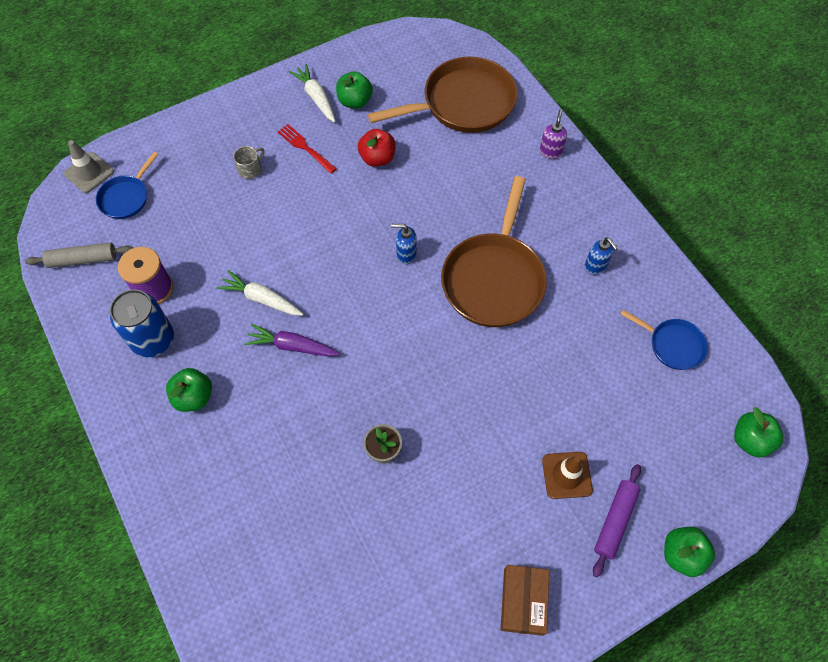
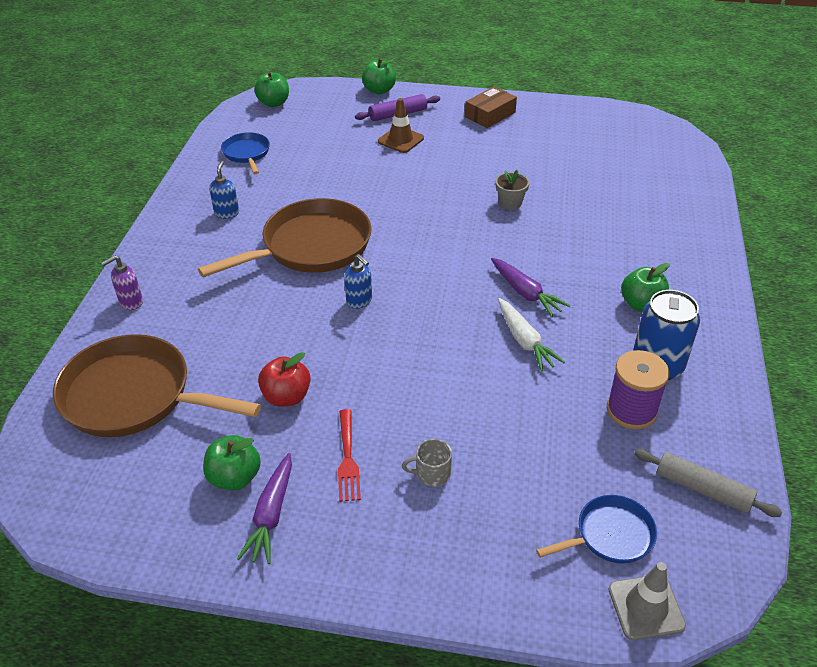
camera: 140 degrees left, 20 degrees down
(316, 98) = (271, 514): white carrot -> purple carrot

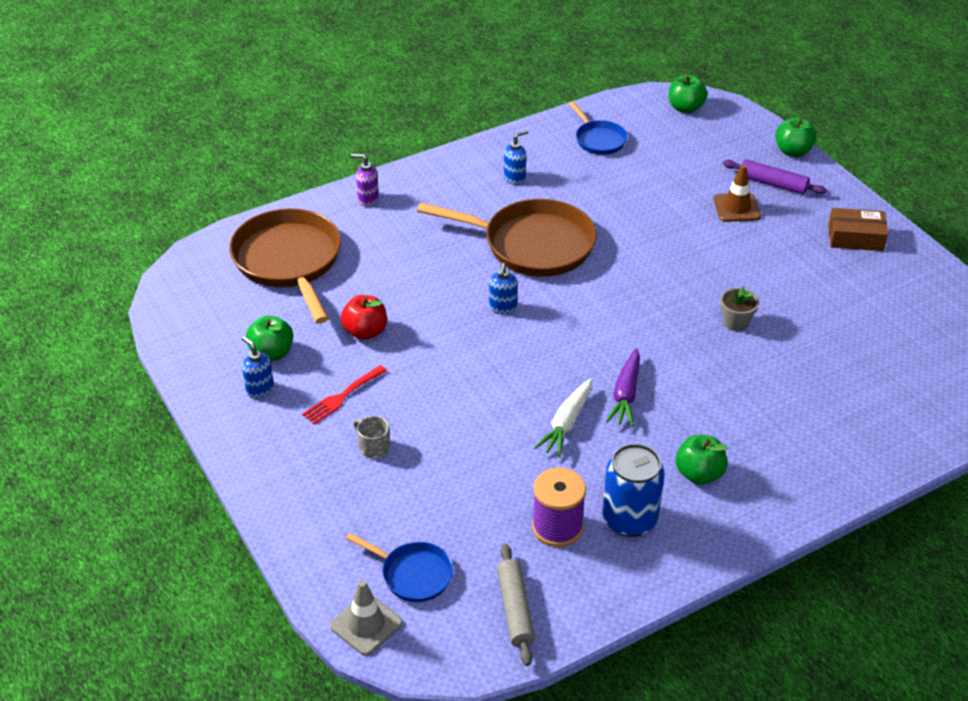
camera: 50 degrees right, 0 degrees up
(247, 153) = (599, 139): blue pan -> blue pan turned 120 degrees clockwise
(271, 514) = (260, 389): purple carrot -> blue soap dispenser

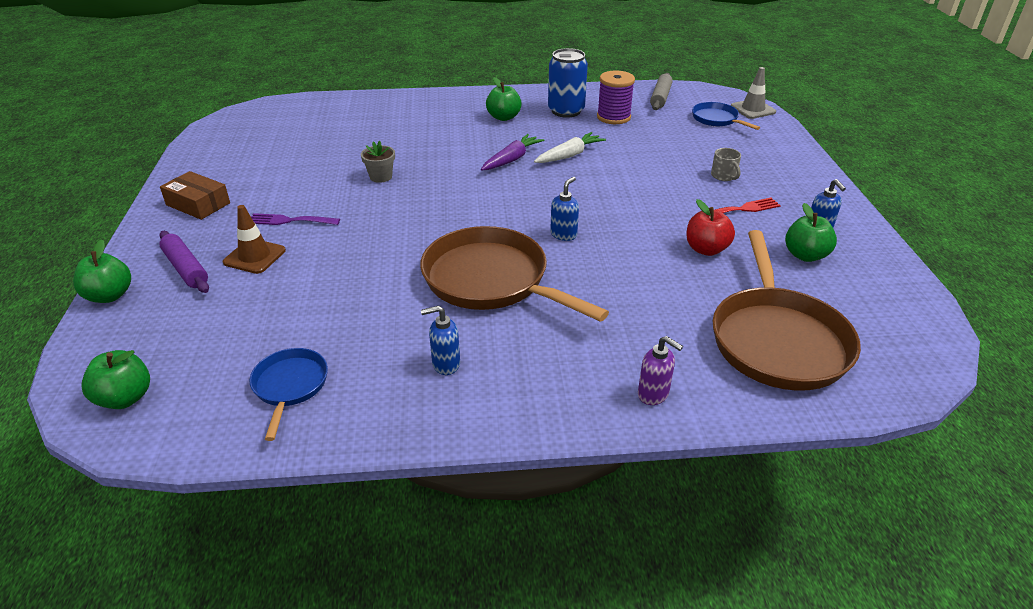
camera: 155 degrees left, 5 degrees down
(754, 247) = (290, 220): none -> purple fork

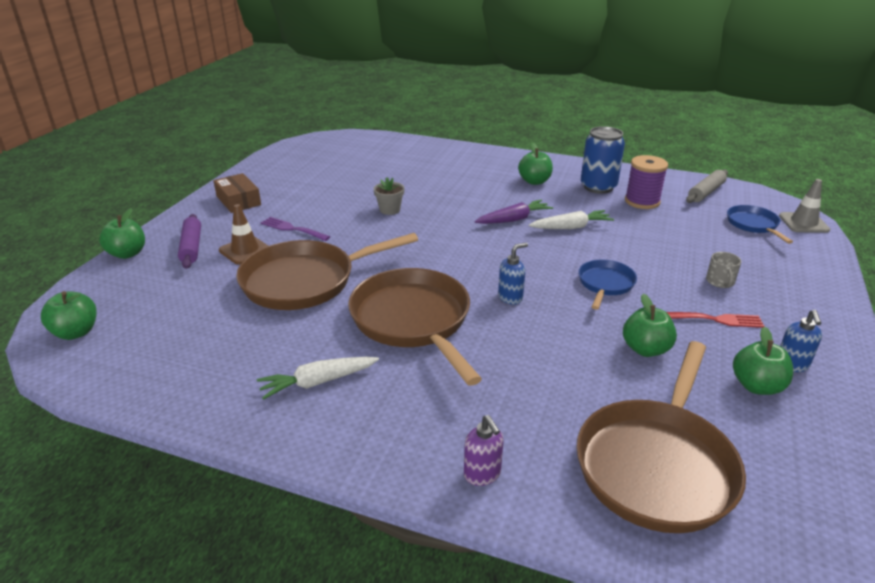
camera: 25 degrees right, 5 degrees down
(290, 386) = (188, 361): blue pan -> blue pan (605, 284)
(350, 271) = (305, 281): none -> brown pan
(445, 364) = (318, 382): blue soap dispenser -> white carrot
(706, 249) = (645, 349): red apple -> green apple

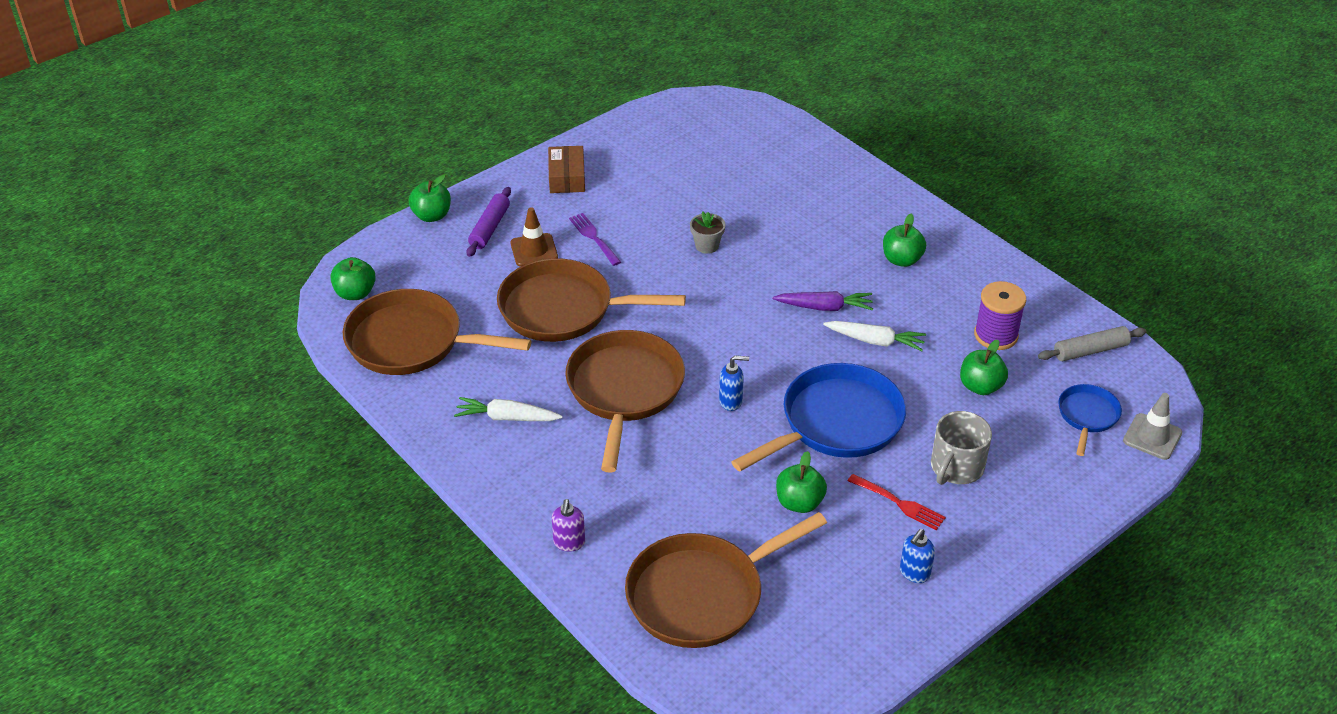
camera: 30 degrees right, 10 degrees up
(166, 352) = (412, 342): none -> brown pan
(598, 187) = (968, 295): blue can -> none
(605, 284) = (836, 423): blue pan -> blue pan, size x1.95
(720, 282) = (956, 467): grey mug -> grey mug, size x1.74
(756, 386) = (857, 575): green apple -> green apple (980, 386)

